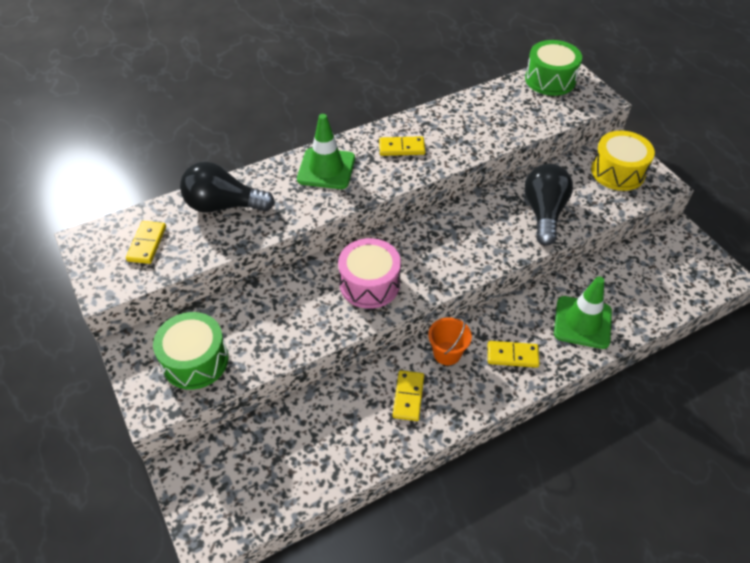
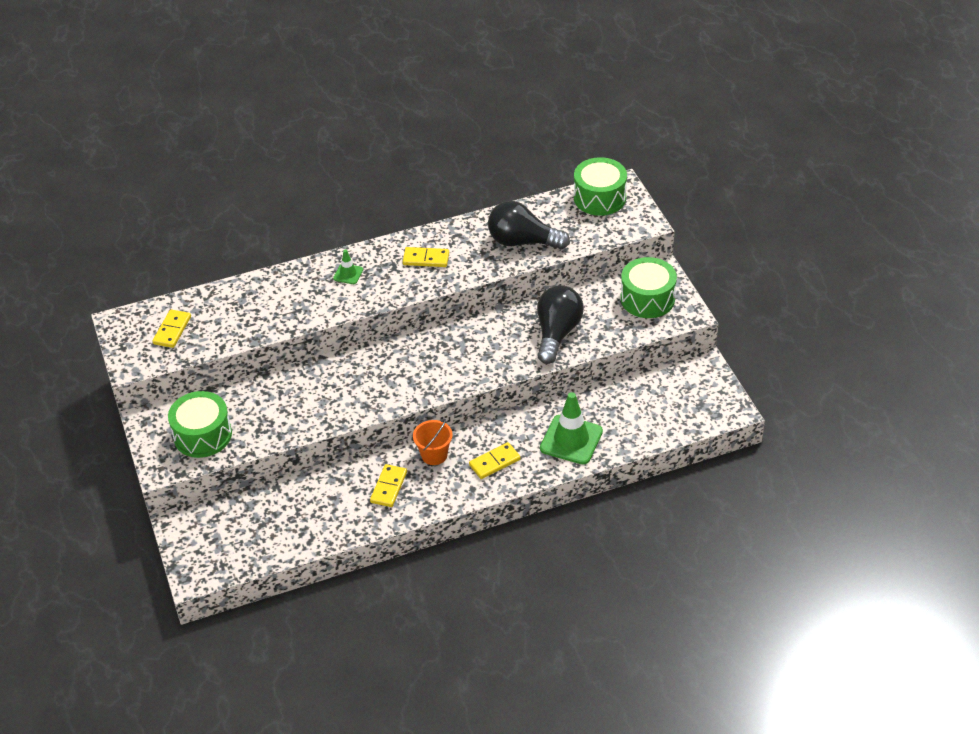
camera: 10 degrees right, 5 degrees down
(223, 205) = (246, 301): black light bulb -> black light bulb (523, 242)
(326, 169) = (348, 274): green traffic cone -> green traffic cone, size x0.50
(369, 284) = (370, 385): pink drum -> none
(512, 355) = (494, 462): yellow domino -> yellow domino turned 45 degrees counterclockwise
(618, 172) = (647, 299): yellow drum -> green drum

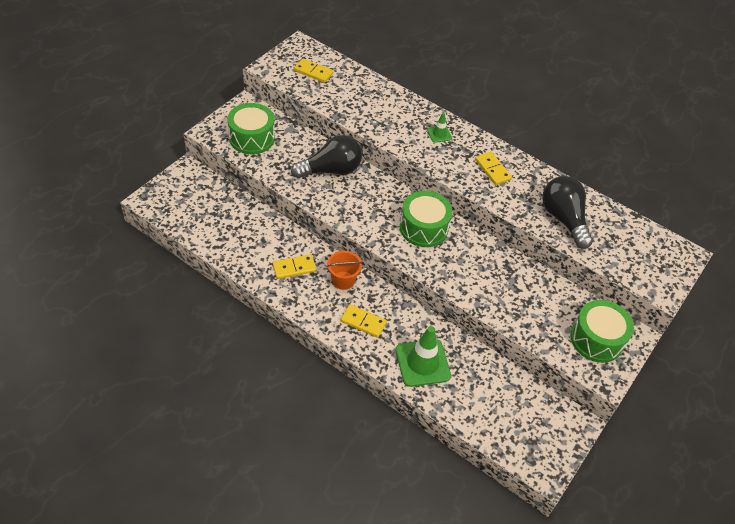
camera: 50 degrees right, 5 degrees up
(172, 330) = (313, 72): yellow domino -> yellow domino turned 45 degrees clockwise
(557, 333) = (506, 294): black light bulb -> black light bulb (331, 170)
(599, 198) = (658, 246): green drum -> green drum (423, 228)

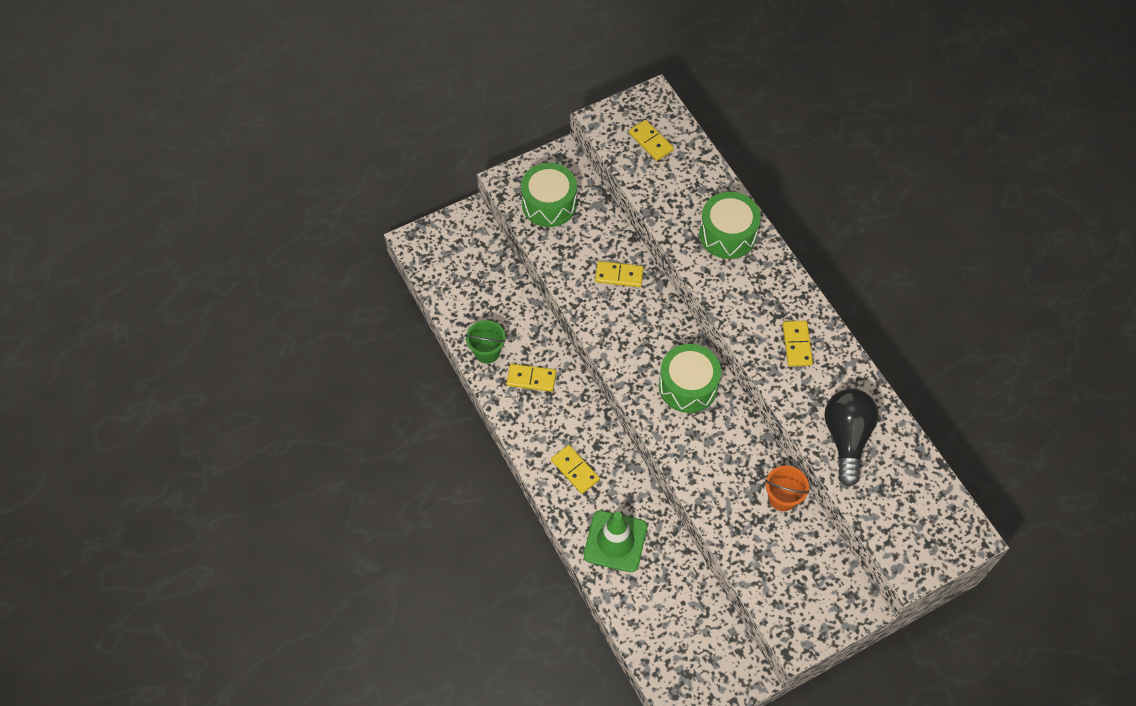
camera: 30 degrees right, 10 degrees up
(248, 260) = (487, 352): none -> green bucket
(331, 170) = (619, 275): black light bulb -> yellow domino
(343, 280) = (577, 413): orange bucket -> orange bucket (782, 498)
(439, 134) = (758, 275): green traffic cone -> none
(596, 339) = (813, 594): green drum -> green drum (727, 234)

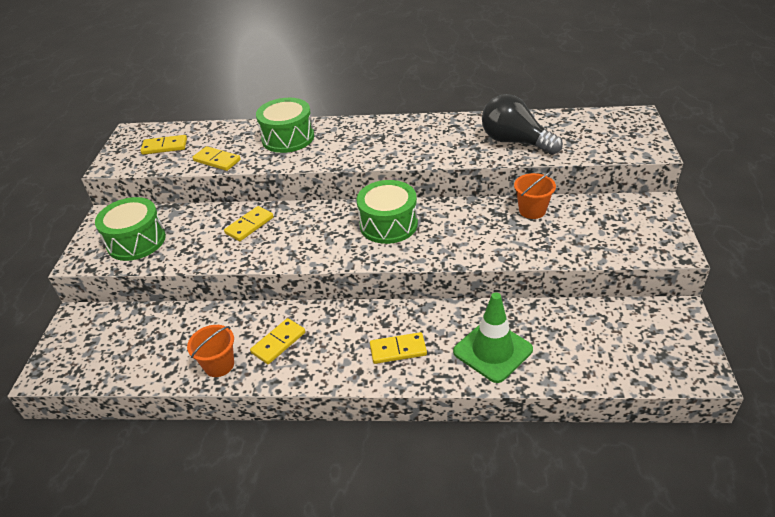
camera: 55 degrees left, 20 degrees down
(487, 352) = (219, 365): green bucket -> orange bucket
(797, 344) = (415, 138): yellow domino -> yellow domino (217, 160)

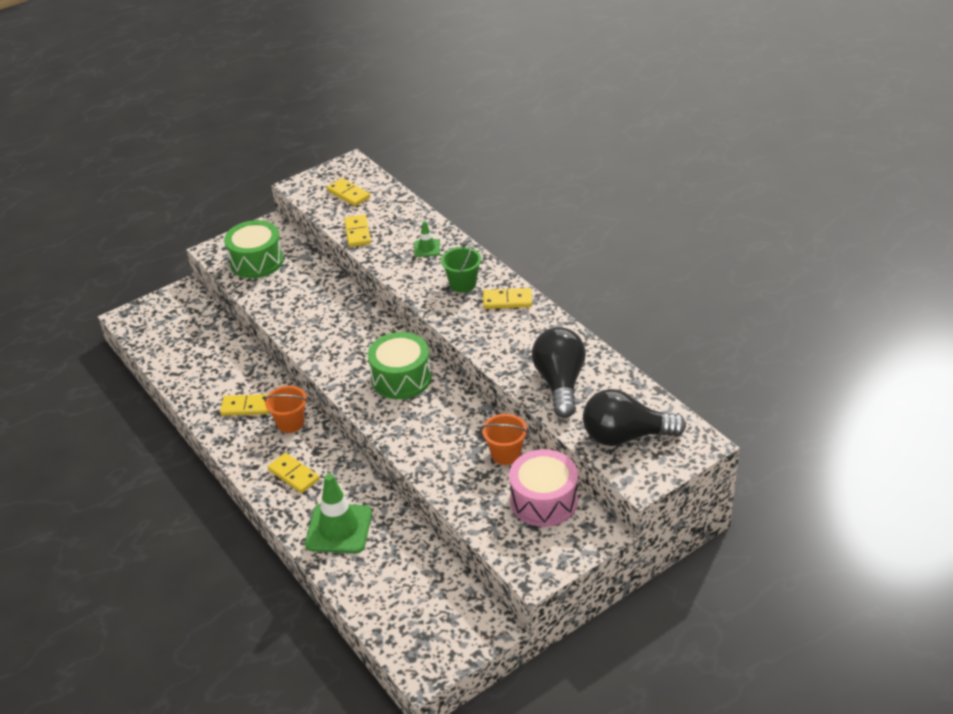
camera: 50 degrees right, 0 degrees up
(219, 365) = (201, 392): orange bucket -> orange bucket (290, 423)
(249, 225) = (327, 304): yellow domino -> yellow domino (507, 300)
(288, 138) = (427, 248): green drum -> green traffic cone
(352, 139) = (463, 284): none -> green bucket
(600, 214) = (544, 500): none -> pink drum
(601, 138) = (626, 436): none -> black light bulb

